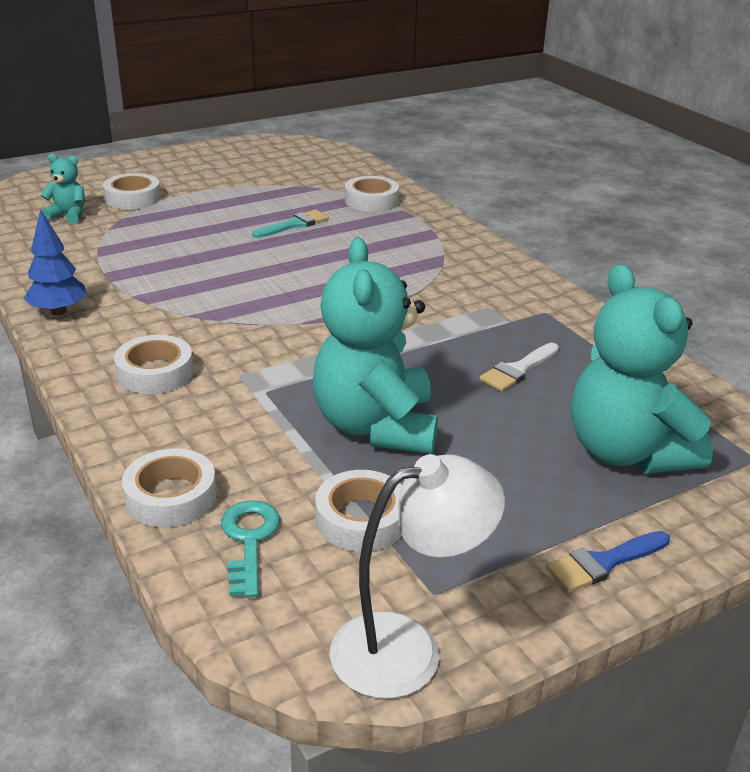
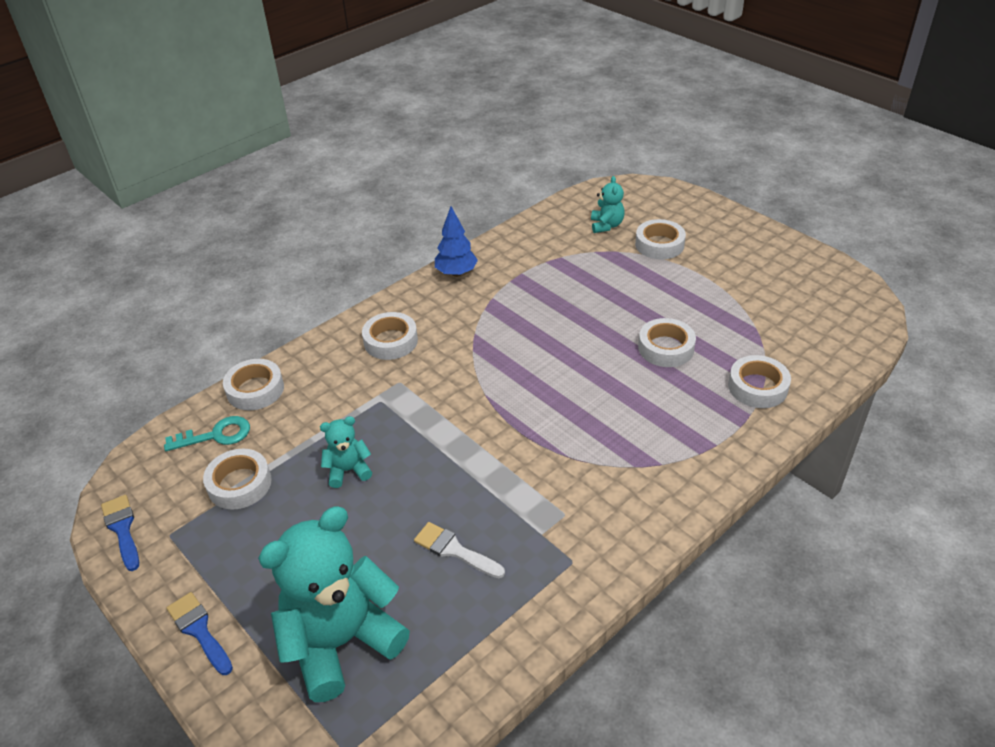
camera: 80 degrees right, 10 degrees up
(294, 225) = (666, 348): turquoise brush -> white tape
(376, 426) = (348, 470): turquoise teddy bear -> turquoise teddy bear, size x0.46
(407, 648) = (122, 529): white lamp -> blue brush

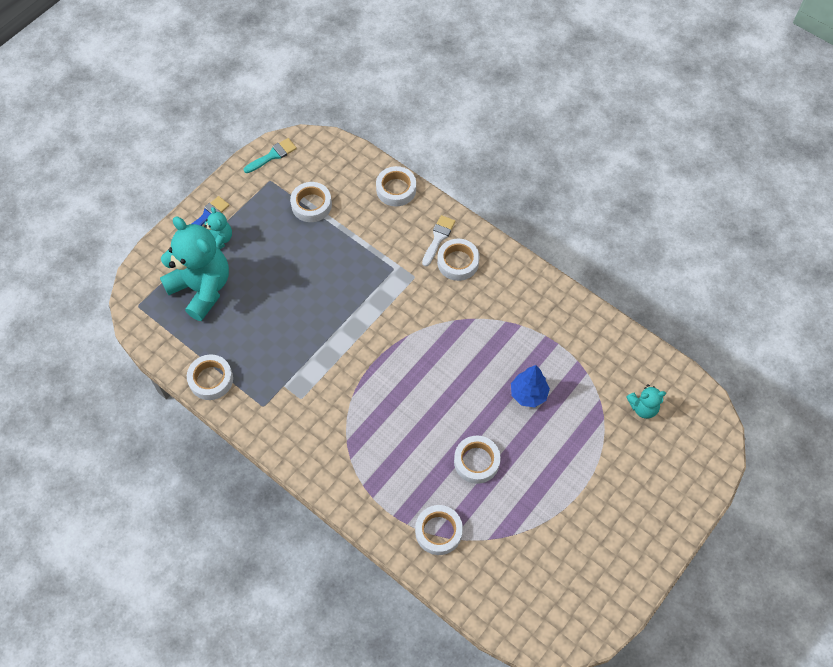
camera: 80 degrees right, 20 degrees up
(122, 529) = (272, 155): blue brush -> turquoise brush
(216, 435) = (351, 179): turquoise key -> none
(348, 470) = (328, 263): turquoise teddy bear -> turquoise teddy bear (219, 240)
(455, 550) = (267, 337): white brush -> white brush (438, 238)
(456, 273) = (549, 294): blue tree -> blue tree (528, 394)
(659, 244) = (621, 455): white tape -> white tape (211, 379)

